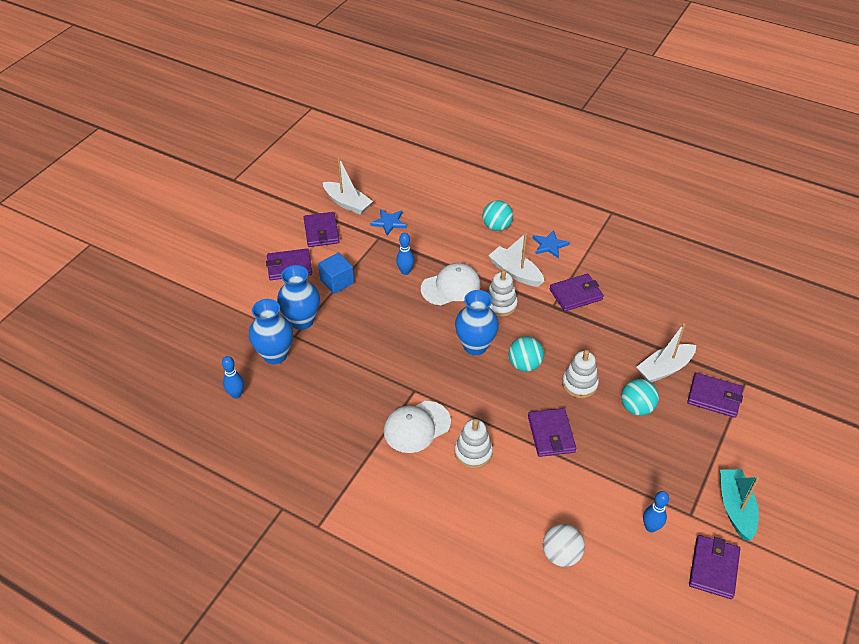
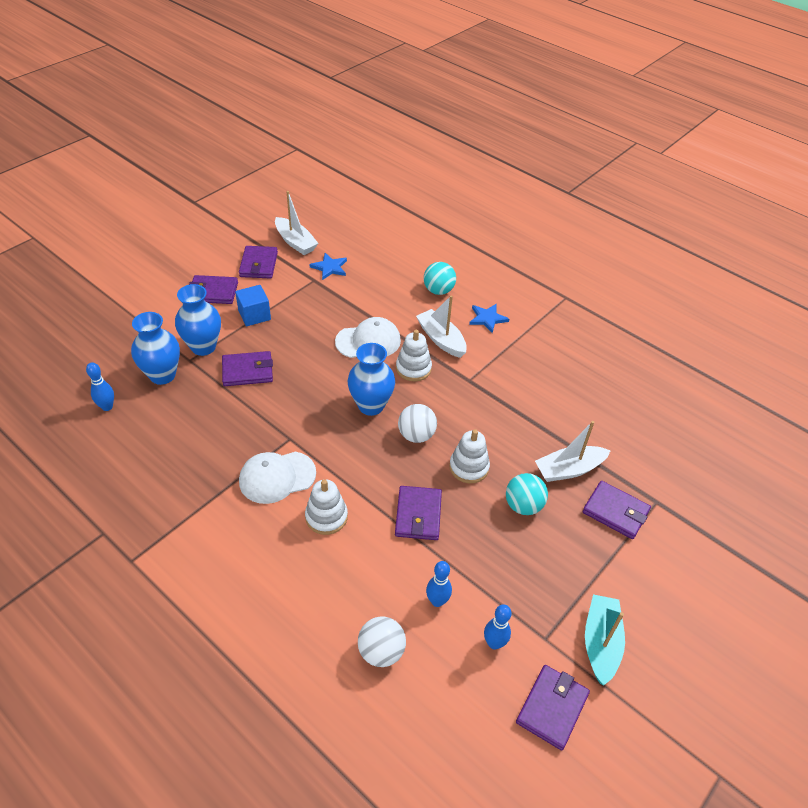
camera: 10 degrees right, 0 degrees up
(405, 271) = (327, 318): blue bowling pin -> blue bowling pin (437, 601)
(524, 365) = (416, 435): turquoise ball -> white ball
(575, 294) = (497, 373): purple wallet -> purple wallet (247, 371)

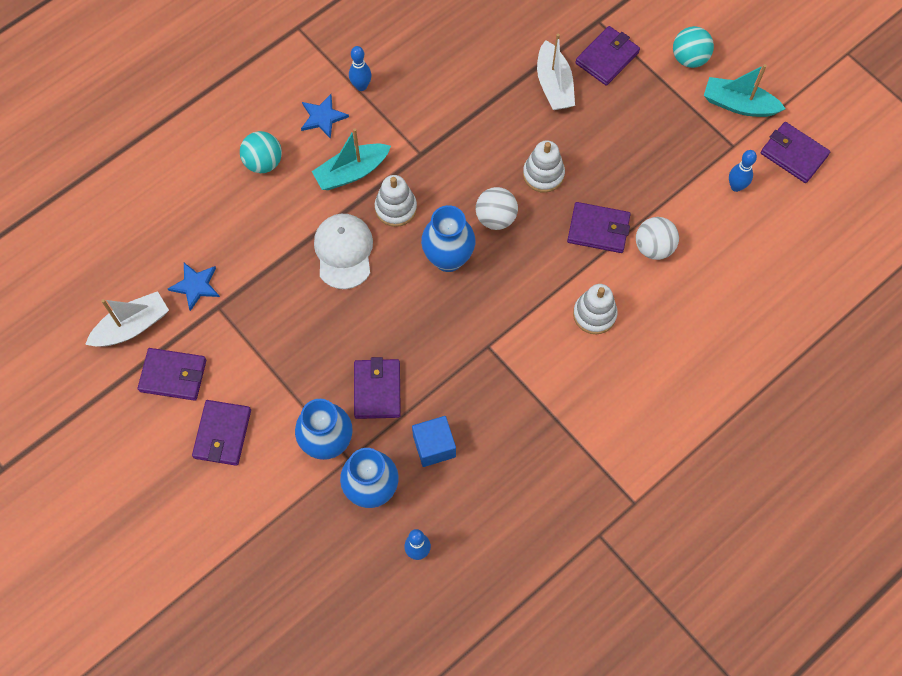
camera: 80 degrees left, 20 degrees up
(254, 315) = (276, 382): blue cube -> blue cube (434, 446)
(277, 477) = (540, 360): white cap -> none
(381, 651) = (740, 278): white ball -> white ball (654, 247)
(437, 601) = (693, 226): blue bowling pin -> blue bowling pin (361, 86)
(441, 339) = (351, 172): white boat -> turquoise boat
(523, 505) = (594, 134): turquoise ball -> turquoise ball (689, 58)

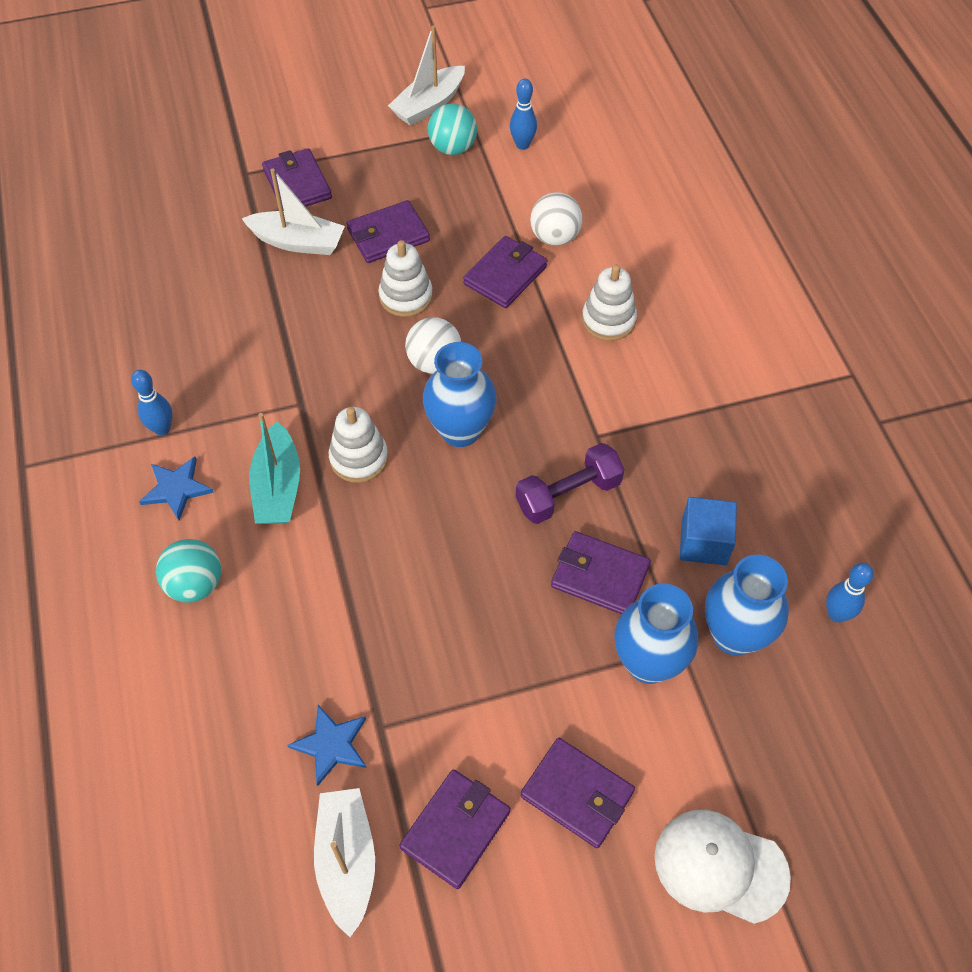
camera: 65 degrees left, 10 degrees down
(344, 251) = (385, 539): white cap -> white cap (720, 866)
(430, 346) = (568, 494): none -> purple dumbbell
(689, 58) = (347, 120): turquoise ball -> turquoise ball (453, 148)
(738, 104) = (429, 105): turquoise boat -> white boat
(793, 154) = (513, 88): purple wallet -> purple wallet (388, 235)

